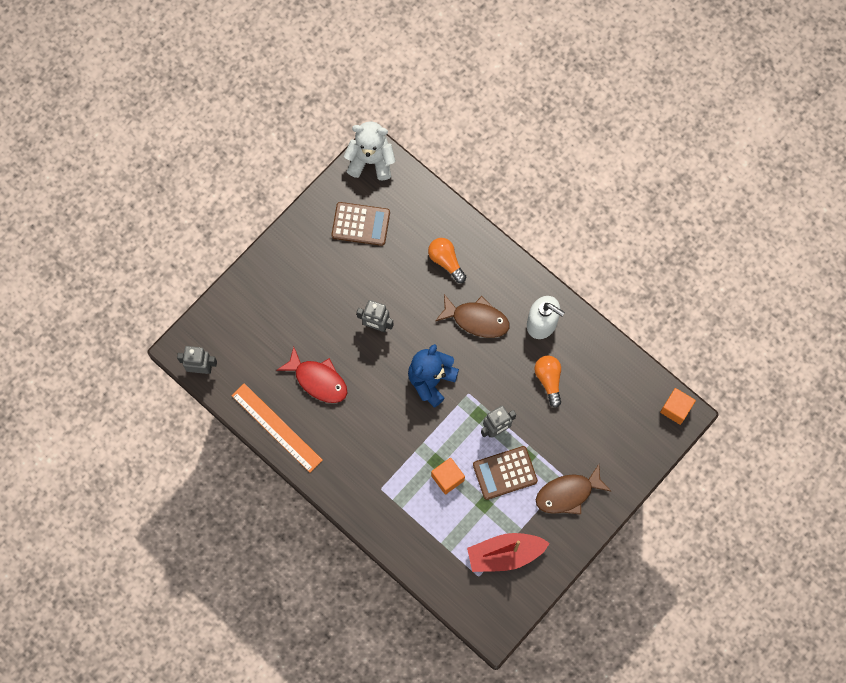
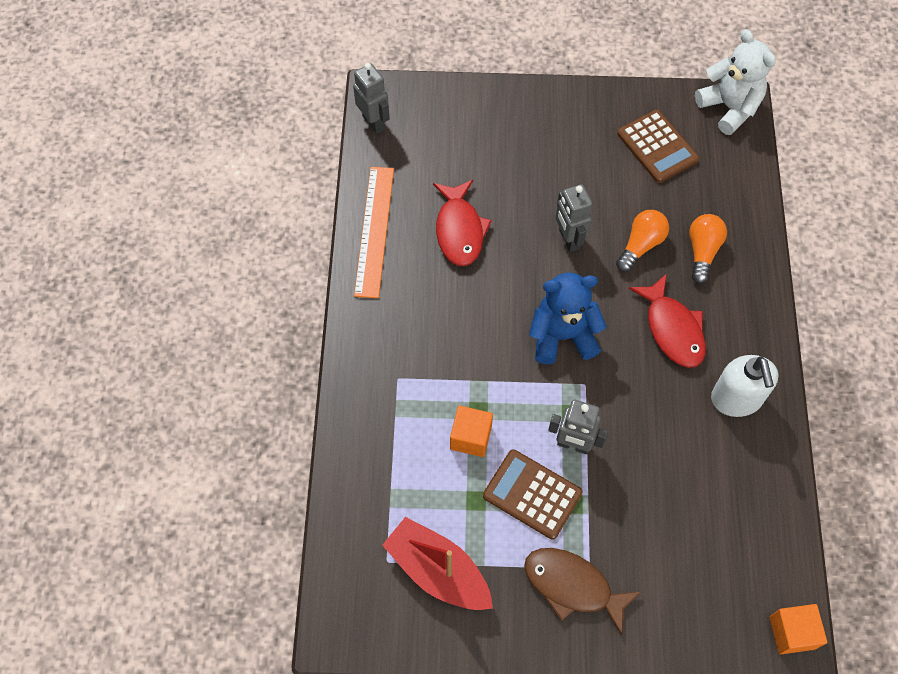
camera: 50 degrees right, 10 degrees down
(476, 319) = (672, 329): brown fish -> red fish
(548, 380) = (681, 457): orange light bulb -> orange light bulb (641, 245)

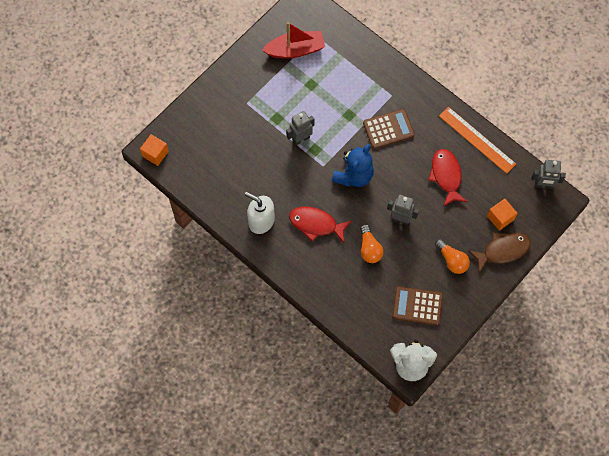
camera: 130 degrees right, 5 degrees up
(459, 230) = (446, 176): red fish -> red fish turned 45 degrees clockwise
(471, 437) = (339, 103): orange cube -> orange cube (500, 218)
(532, 494) = (294, 106): brown calculator -> brown calculator (388, 129)
(572, 586) = (245, 92): brown fish -> brown fish (502, 250)
(702, 251) = (342, 273): orange light bulb -> orange light bulb (452, 260)

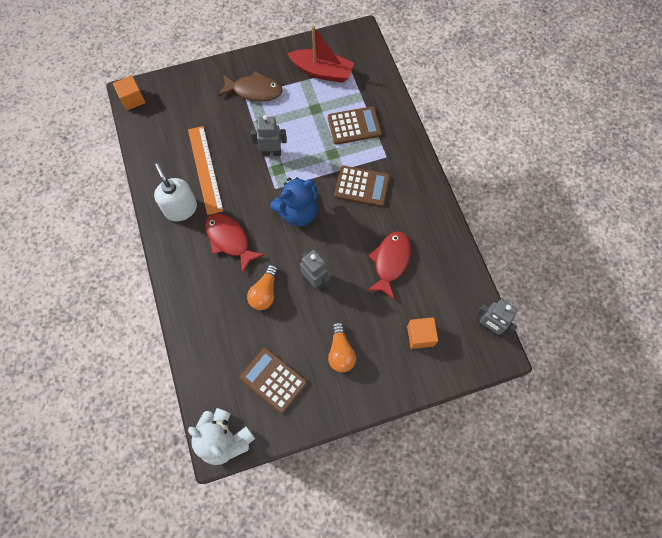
camera: 30 degrees right, 0 degrees up
(351, 83) = (354, 126): none -> brown calculator
(477, 140) = (445, 243): orange ruler -> orange ruler (205, 169)
(502, 250) = (401, 372): brown fish -> brown fish (254, 91)

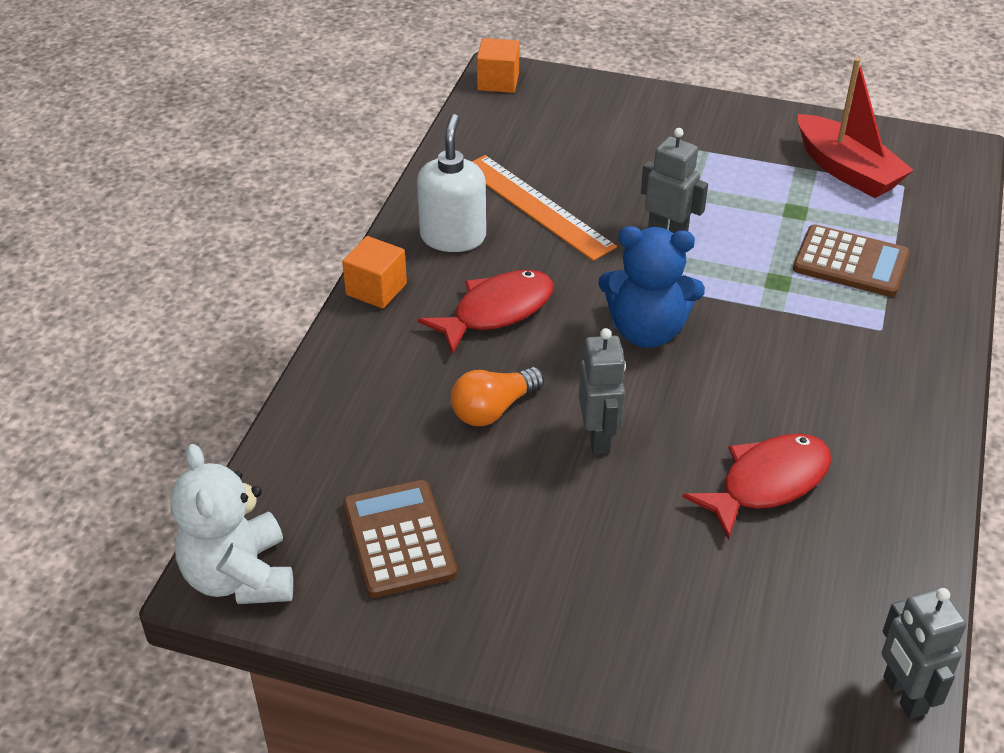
camera: 35 degrees right, 25 degrees down
(205, 169) = (536, 206): orange ruler -> orange ruler turned 60 degrees counterclockwise
(229, 240) = (496, 311): red fish -> red fish turned 60 degrees clockwise
(254, 91) = (704, 147): brown fish -> none
(340, 352) = (557, 567): orange light bulb -> none
(362, 186) = (798, 349): brown calculator -> none
(420, 336) = (738, 629): orange cube -> orange cube (376, 289)

